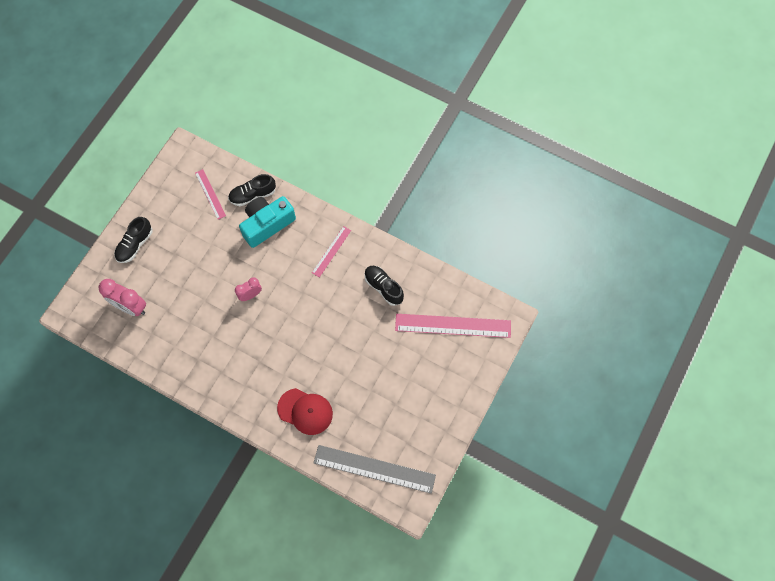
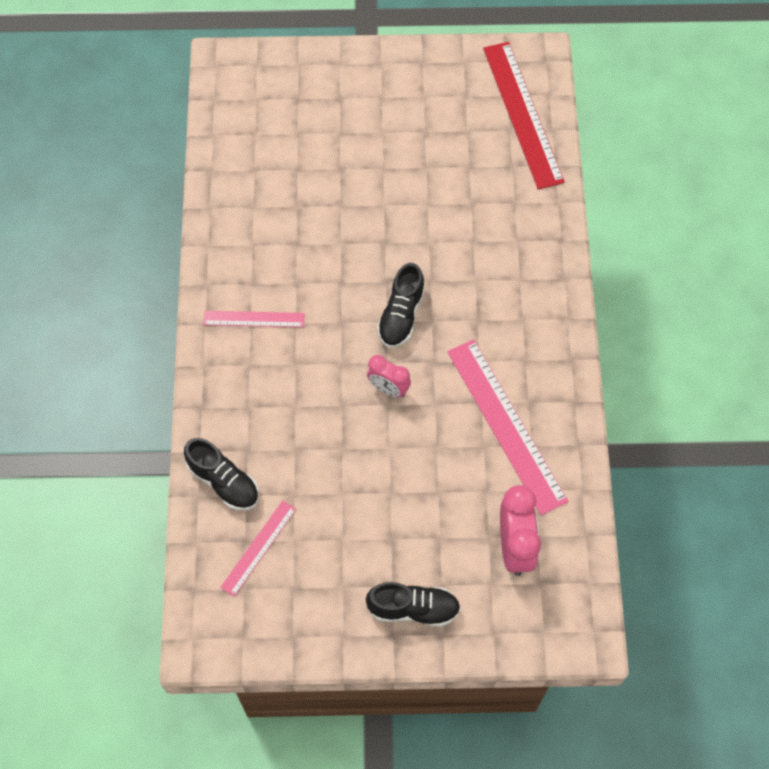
camera: 120 degrees left, 5 degrees down
(267, 224) = (262, 431): turquoise camera -> none
(305, 411) = (506, 227): red cap -> none
(374, 469) = (522, 114): grey ruler -> red ruler
(383, 287) = (270, 225): black shoe -> black shoe (401, 315)
(453, 325) = (274, 118): pink ruler -> pink ruler (506, 425)

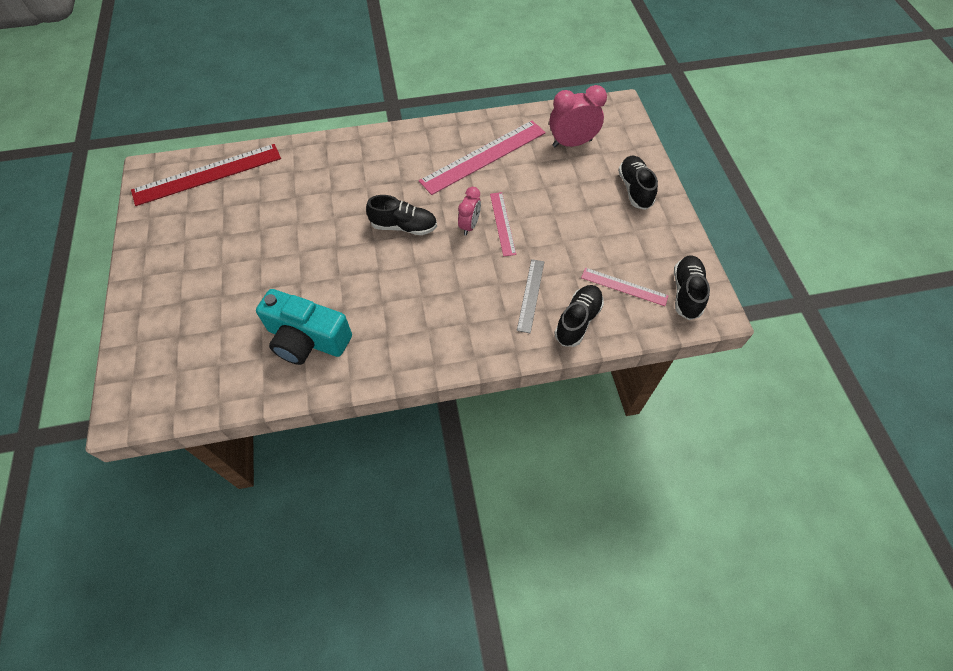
camera: 100 degrees left, 5 degrees down
(233, 620) = (686, 293): none -> black shoe
(254, 319) = (422, 327): pink ruler -> pink ruler (502, 223)
(266, 210) = (307, 339): none -> turquoise camera
(271, 438) = (530, 295): none -> grey ruler

